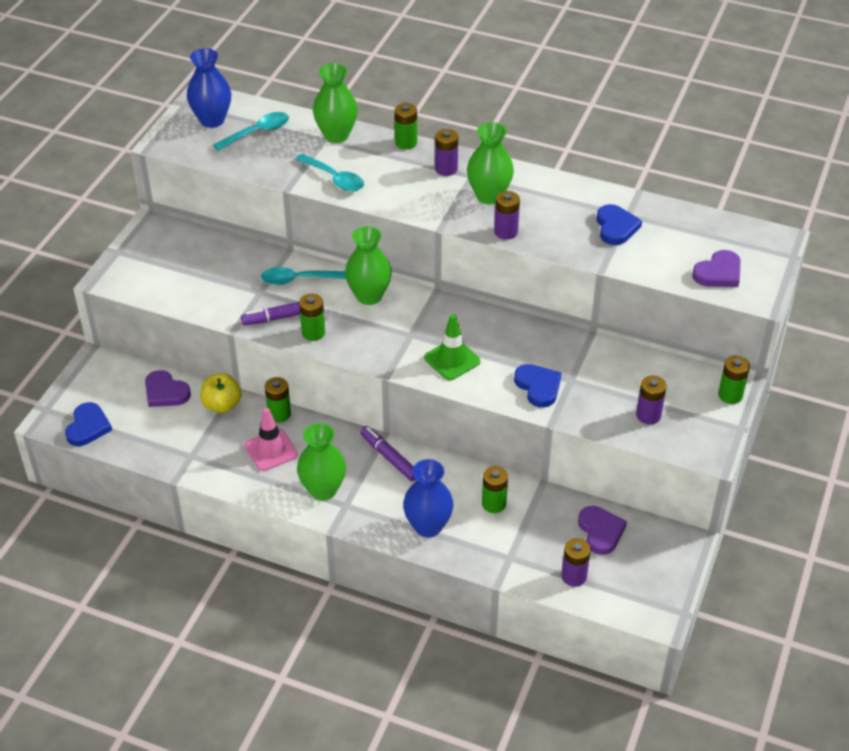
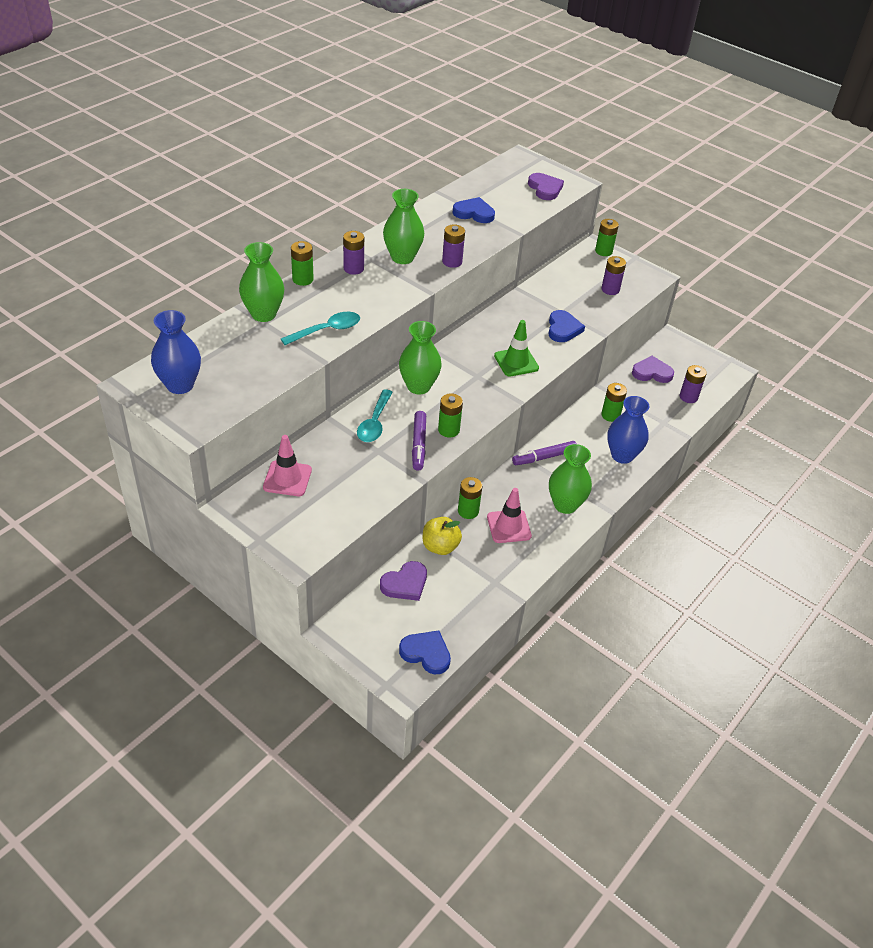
camera: 75 degrees left, 0 degrees up
(197, 246) = (287, 478): none -> pink traffic cone
(257, 132) = (223, 360): turquoise spoon -> none
(538, 387) = (563, 329): blue heart -> blue heart turned 105 degrees clockwise

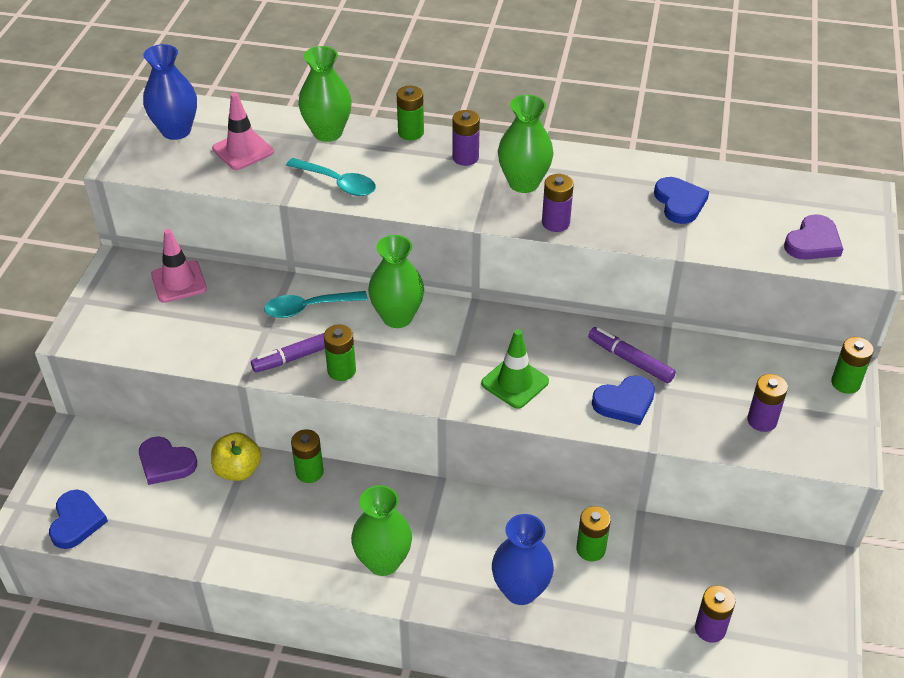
camera: 65 degrees right, 0 degrees up
(509, 526) = (309, 519): pink traffic cone -> pink traffic cone (243, 150)
(544, 457) = (453, 508): purple marker -> purple marker (630, 360)
(652, 372) = (724, 566): purple heart -> none

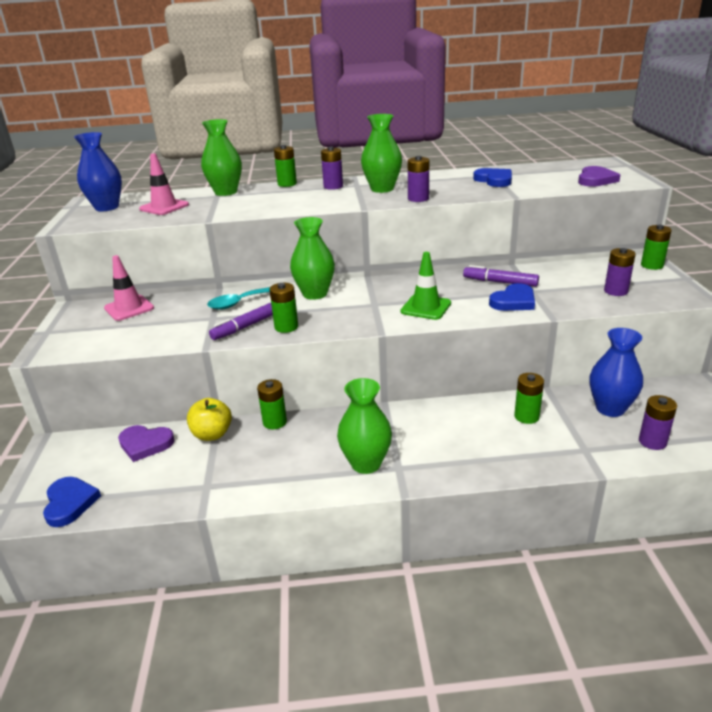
camera: 15 degrees left, 15 degrees down
(337, 183) = (246, 208): turquoise spoon -> none
(520, 590) = (490, 454): blue vase -> blue vase (610, 408)

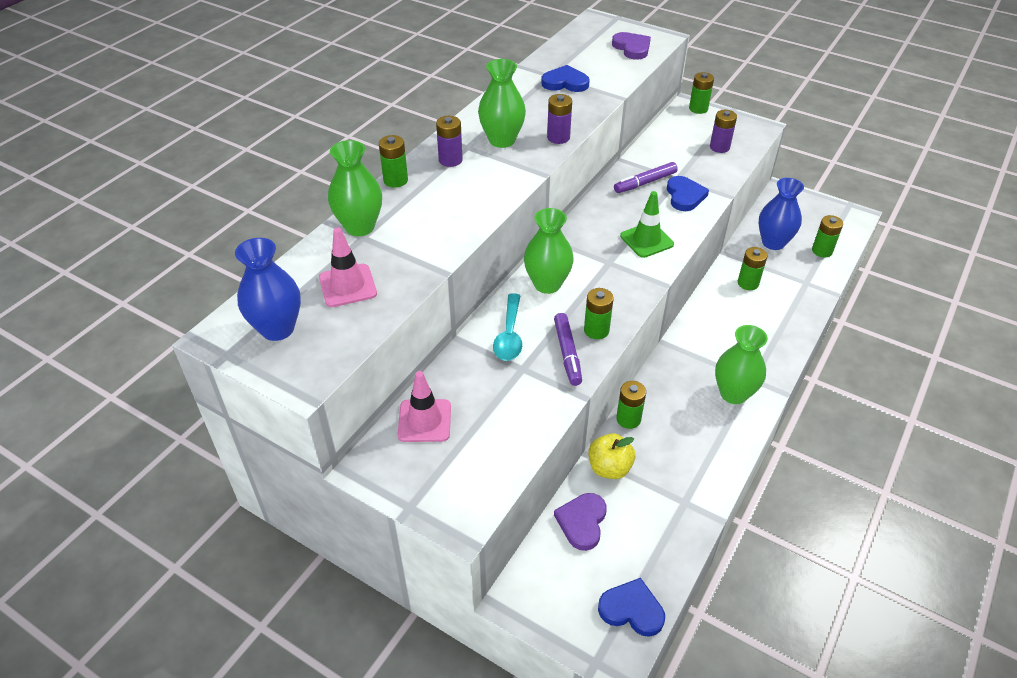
camera: 55 degrees left, 15 degrees up
(145, 444) = (582, 522): purple heart -> purple heart turned 150 degrees clockwise
(652, 441) = (822, 251): purple battery -> green battery

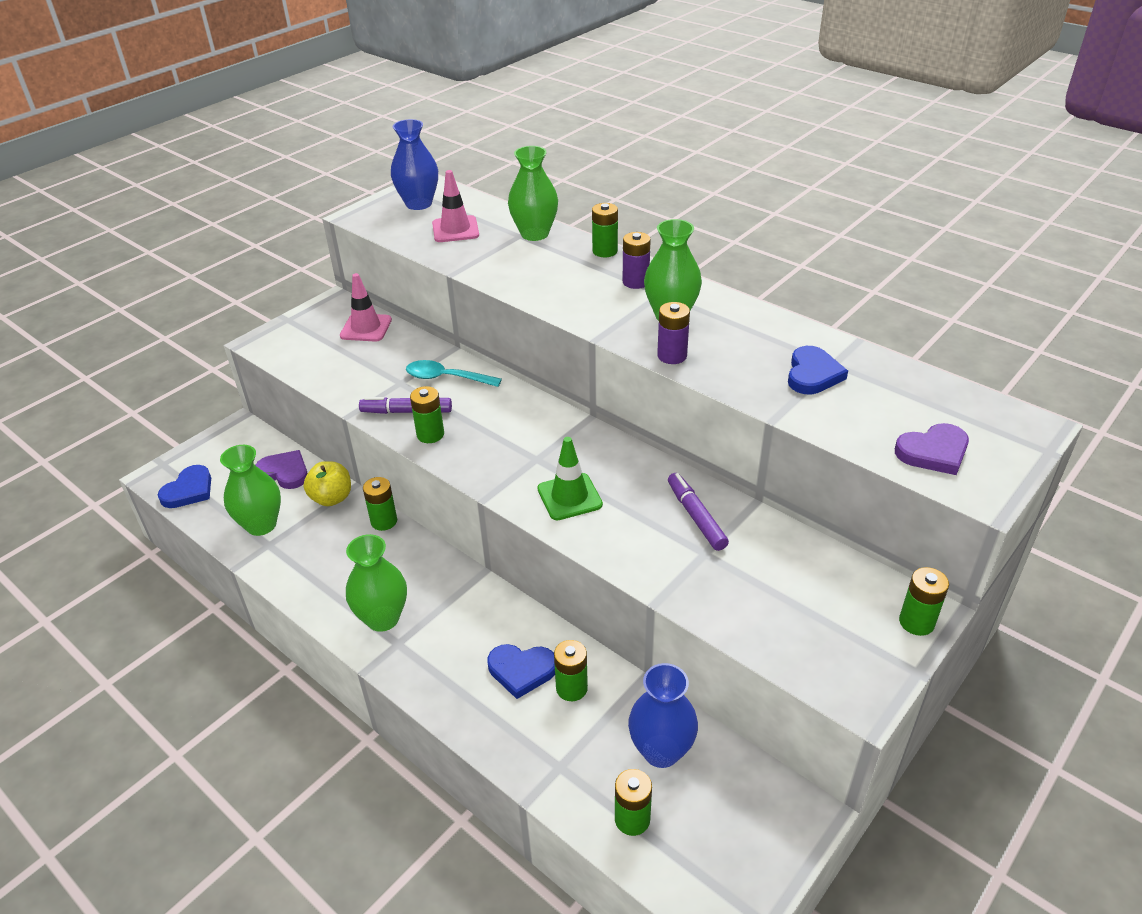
camera: 100 degrees right, 5 degrees down
(547, 284) = (512, 408): green vase -> green vase (261, 525)
(684, 196) = (659, 552): blue heart -> blue heart (521, 670)
(719, 147) = (790, 623): purple battery -> none

